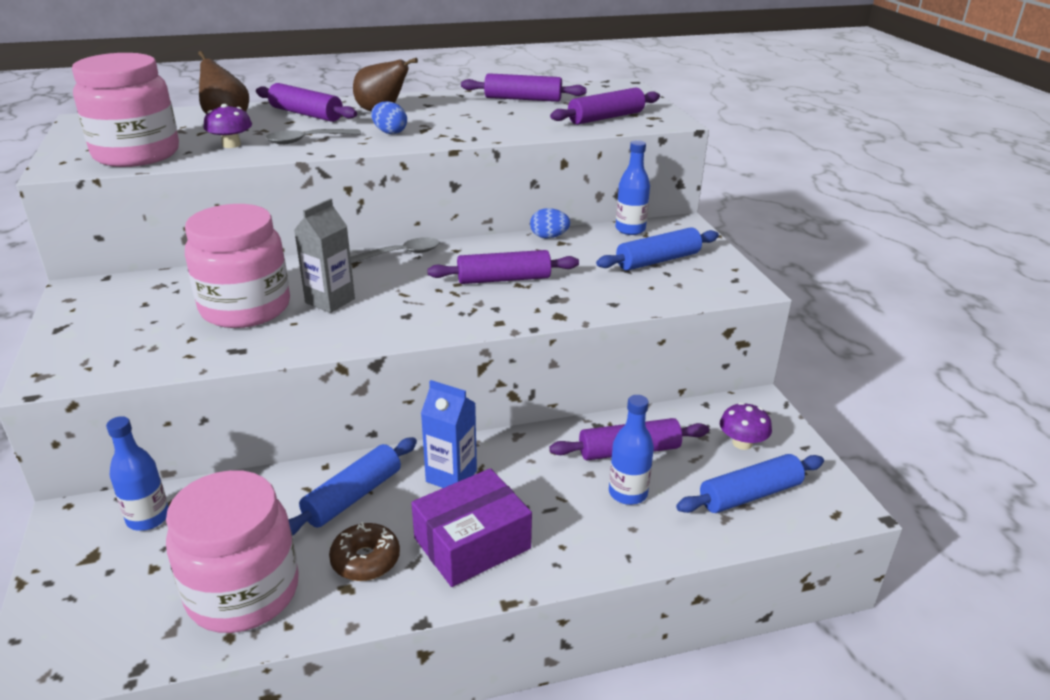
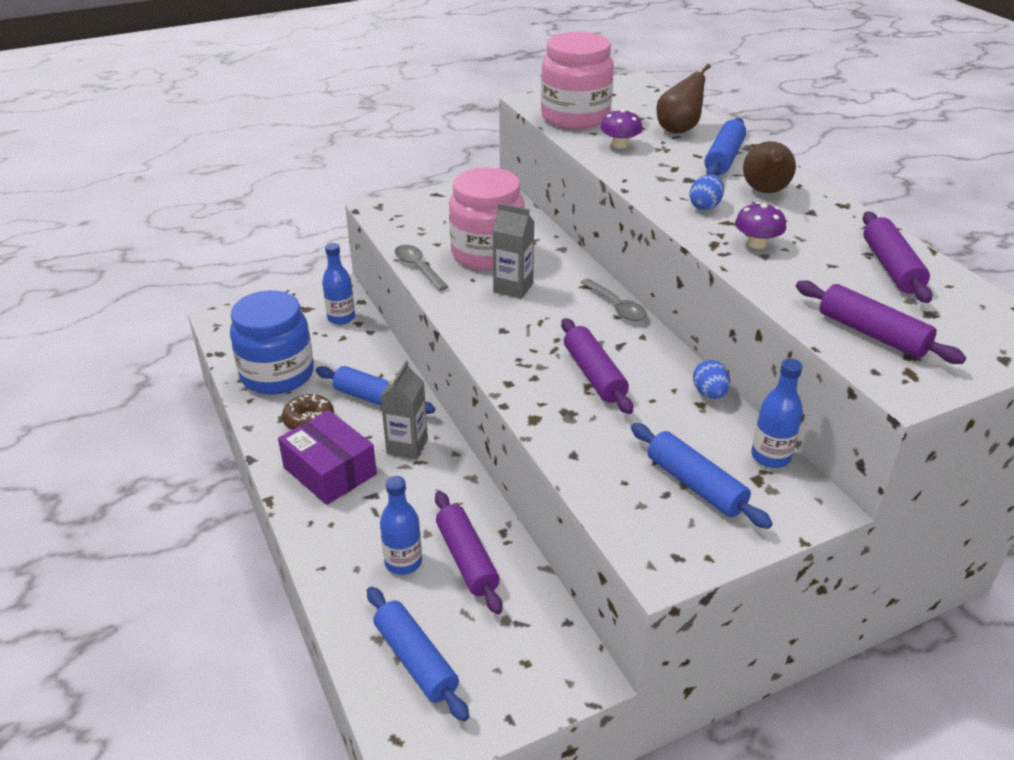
camera: 80 degrees right, 5 degrees up
(243, 592) = (277, 374): pink jar -> blue jar
(306, 114) = (724, 158): purple rolling pin -> blue rolling pin
(307, 140) = (653, 173): grey spoon -> grey spoon (418, 267)
(451, 476) = (407, 446): blue carton -> grey carton
(742, 443) = (502, 655): purple mushroom -> purple mushroom (756, 243)

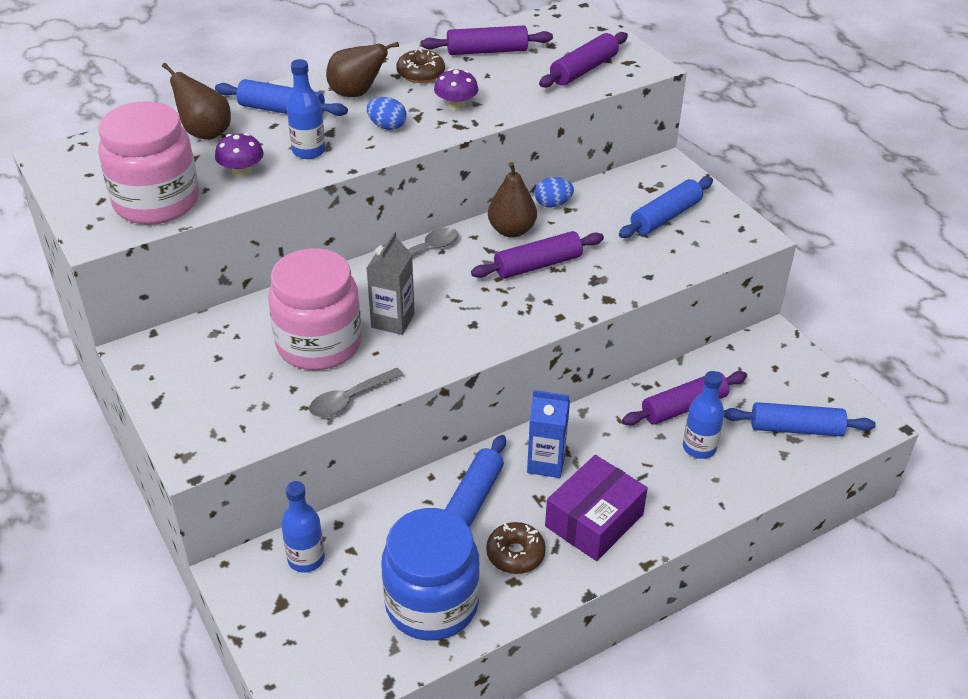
camera: 95 degrees left, 5 degrees up
(407, 446) = (546, 463): grey carton -> blue carton
(415, 660) = (796, 428): blue rolling pin -> blue rolling pin turned 45 degrees clockwise
(655, 361) = (511, 230): none -> brown pear
(770, 457) = (624, 181): blue bottle -> blue bottle (309, 151)
(819, 225) = (420, 74): none -> brown donut

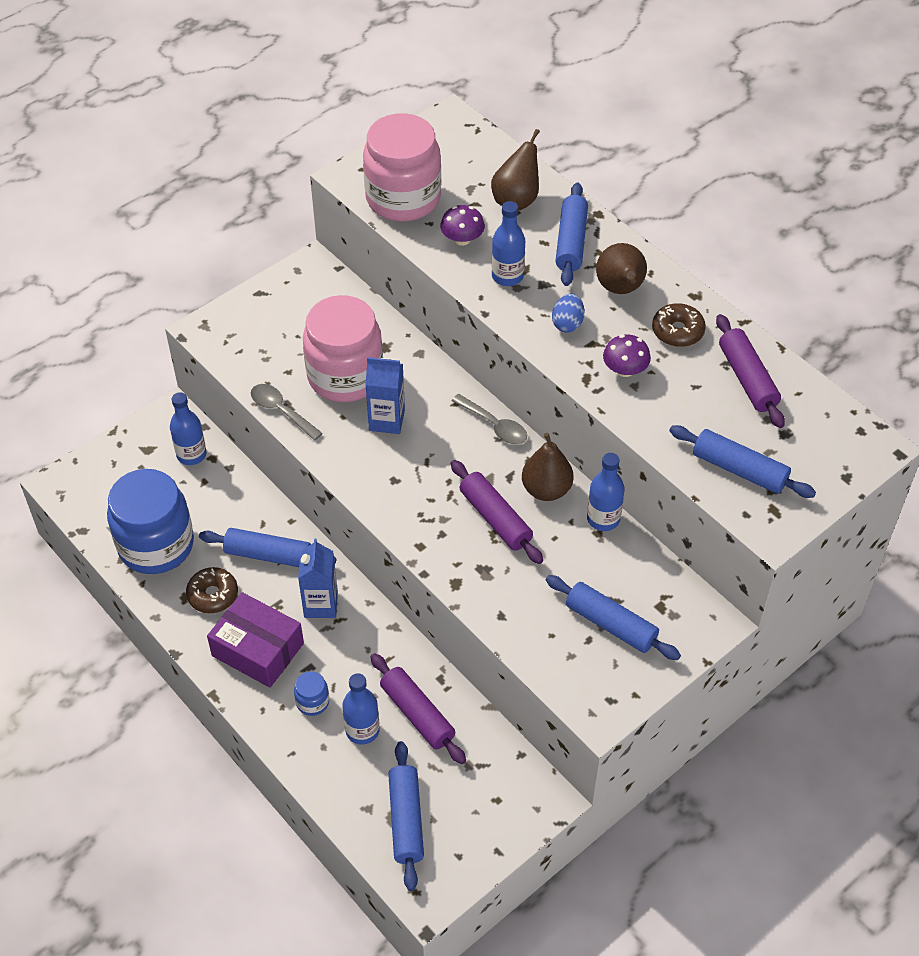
camera: 80 degrees right, 10 degrees up
(393, 321) = (387, 420): grey carton -> blue carton
(553, 204) = (603, 519): blue egg -> blue bottle
(583, 70) = (739, 469): purple rolling pin -> blue rolling pin
(663, 482) = (312, 702): none -> blue jar

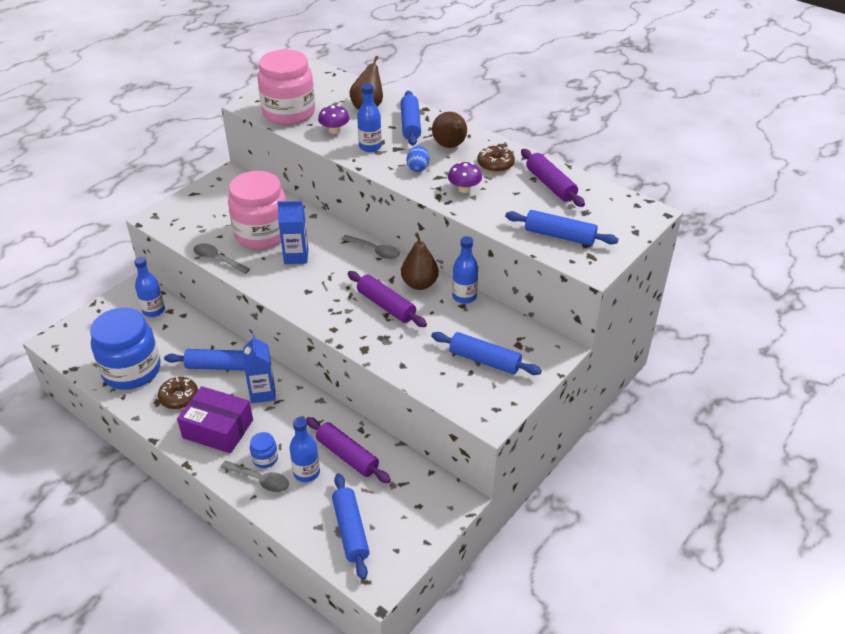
camera: 10 degrees left, 10 degrees down
(303, 731) = (260, 480): none -> grey spoon

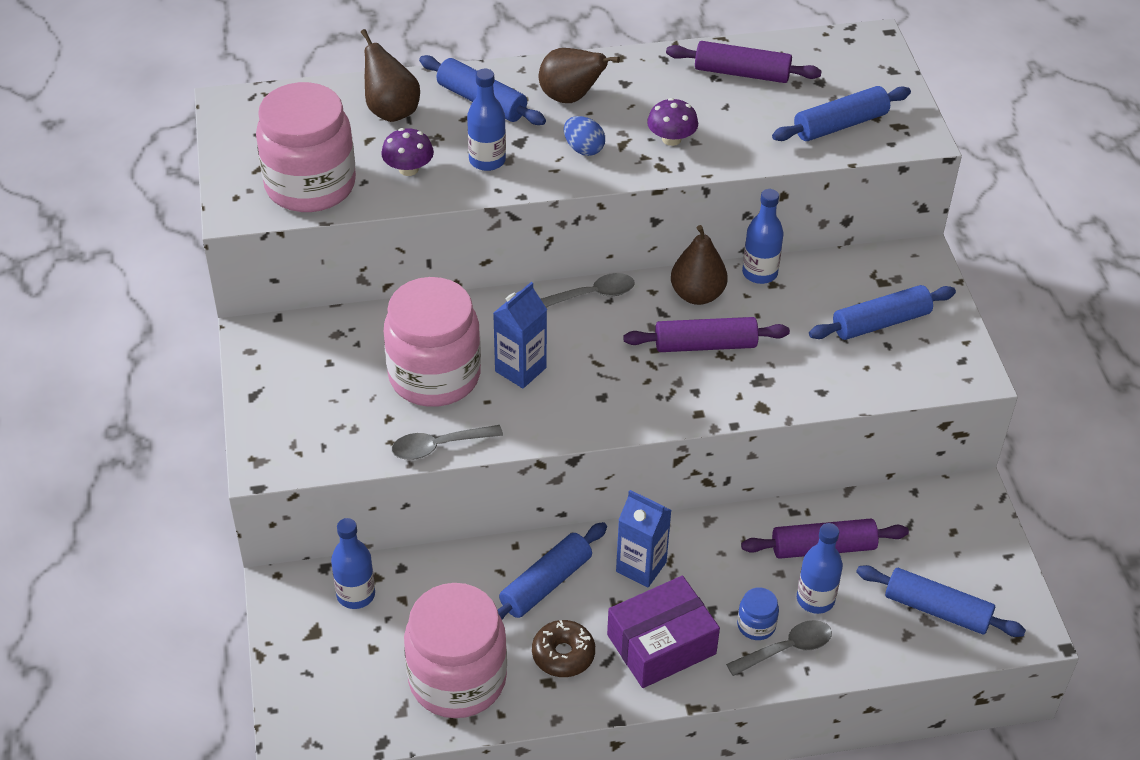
camera: 50 degrees left, 5 degrees up
(132, 370) = (457, 679): blue jar -> pink jar
(495, 164) = (652, 87): brown donut -> none

